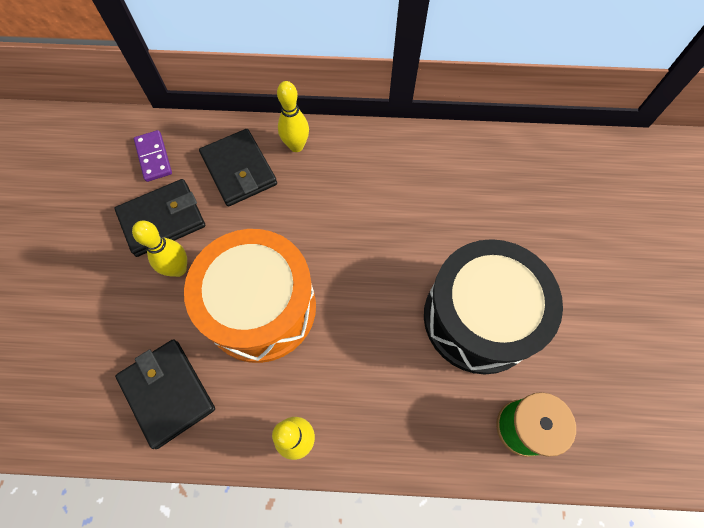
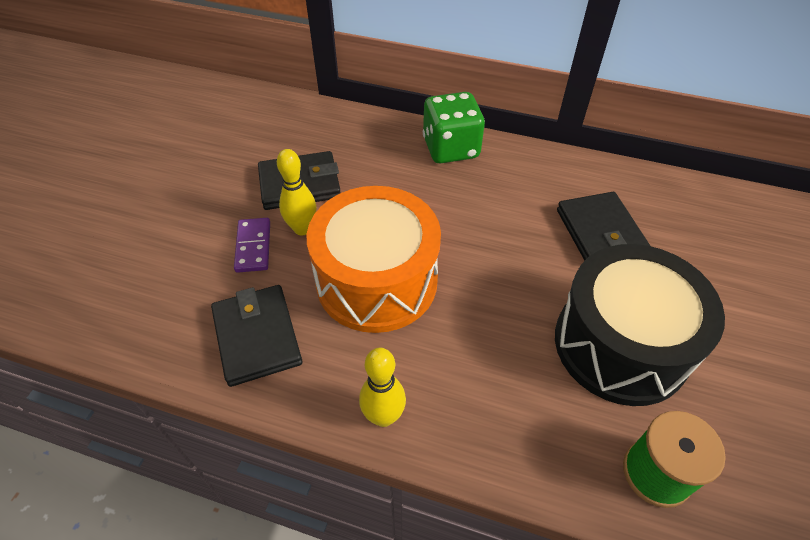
camera: 15 degrees right, 15 degrees down
(154, 157) = (307, 132): purple domino -> purple domino (253, 247)
(239, 170) = (387, 157): black wallet -> black wallet (600, 233)
(296, 146) = (450, 148): yellow bowling pin -> green dice

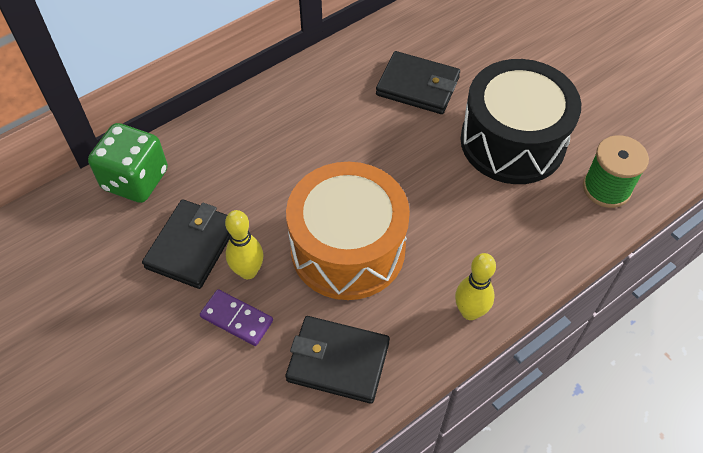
camera: 55 degrees left, 5 degrees up
(450, 148) = (251, 116): green dice -> green dice (135, 180)

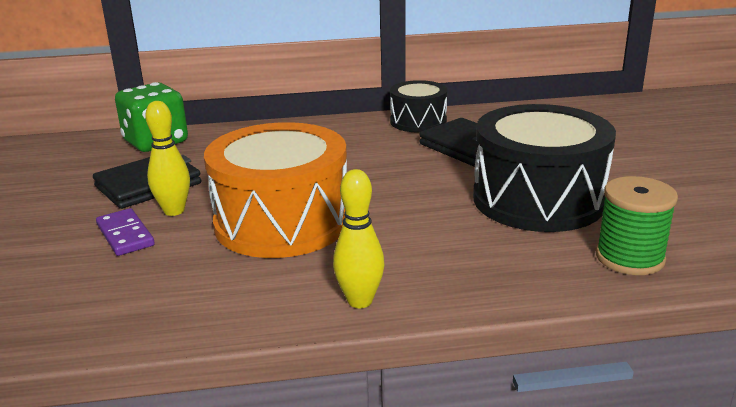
camera: 30 degrees right, 30 degrees down
(338, 361) = (177, 291): black wallet -> none
(350, 59) = (418, 121): none -> black drum

